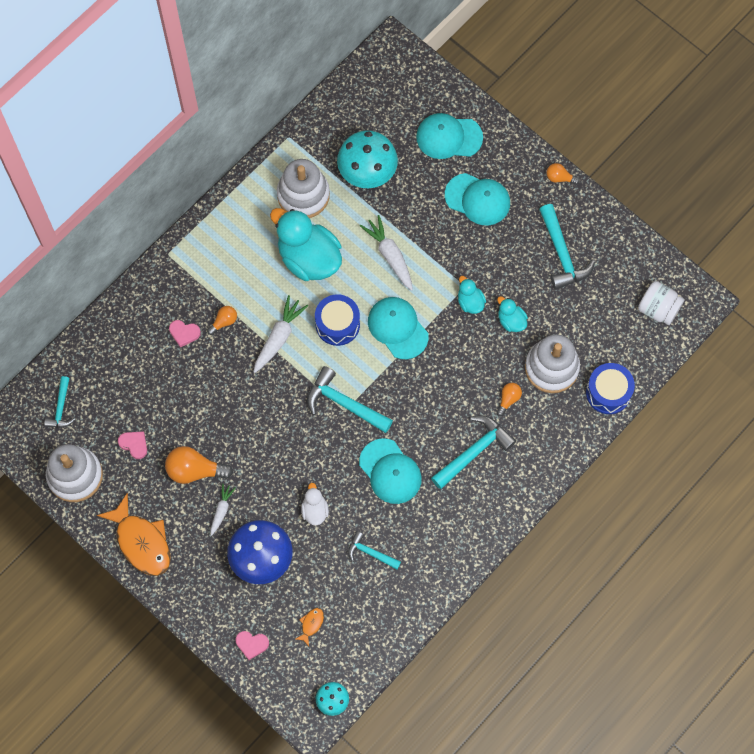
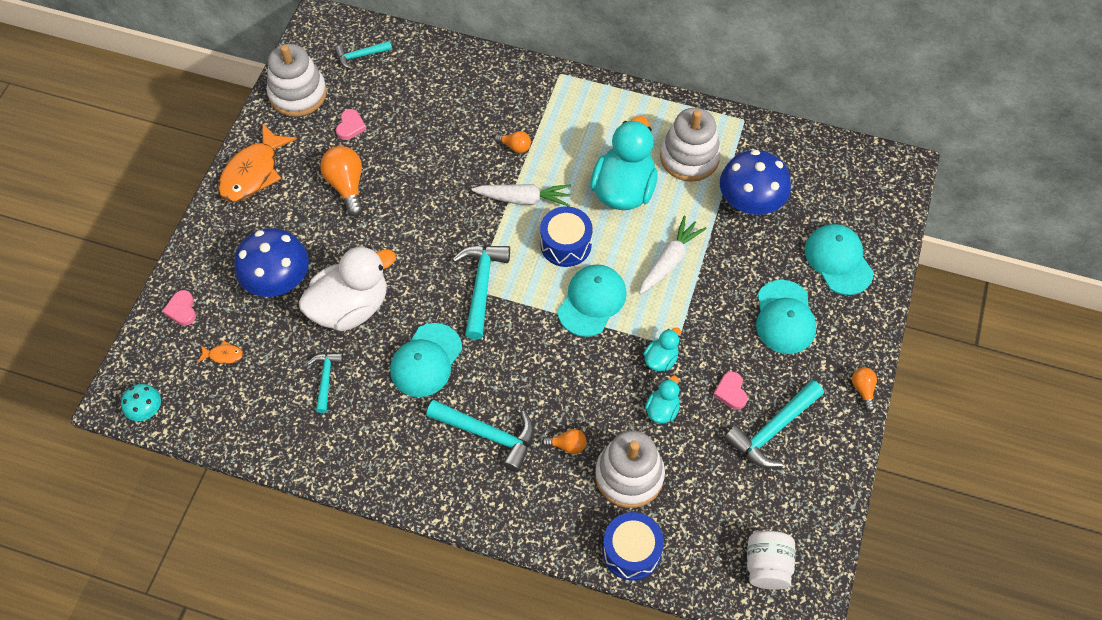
camera: 65 degrees right, 10 degrees down
(184, 333) = (485, 119): pink heart -> pink heart (731, 392)
(221, 510) = (315, 225): white carrot -> none
(314, 510) = (350, 307): white duck -> white duck, size x2.15
(367, 172) = (750, 202): turquoise mushroom -> blue mushroom

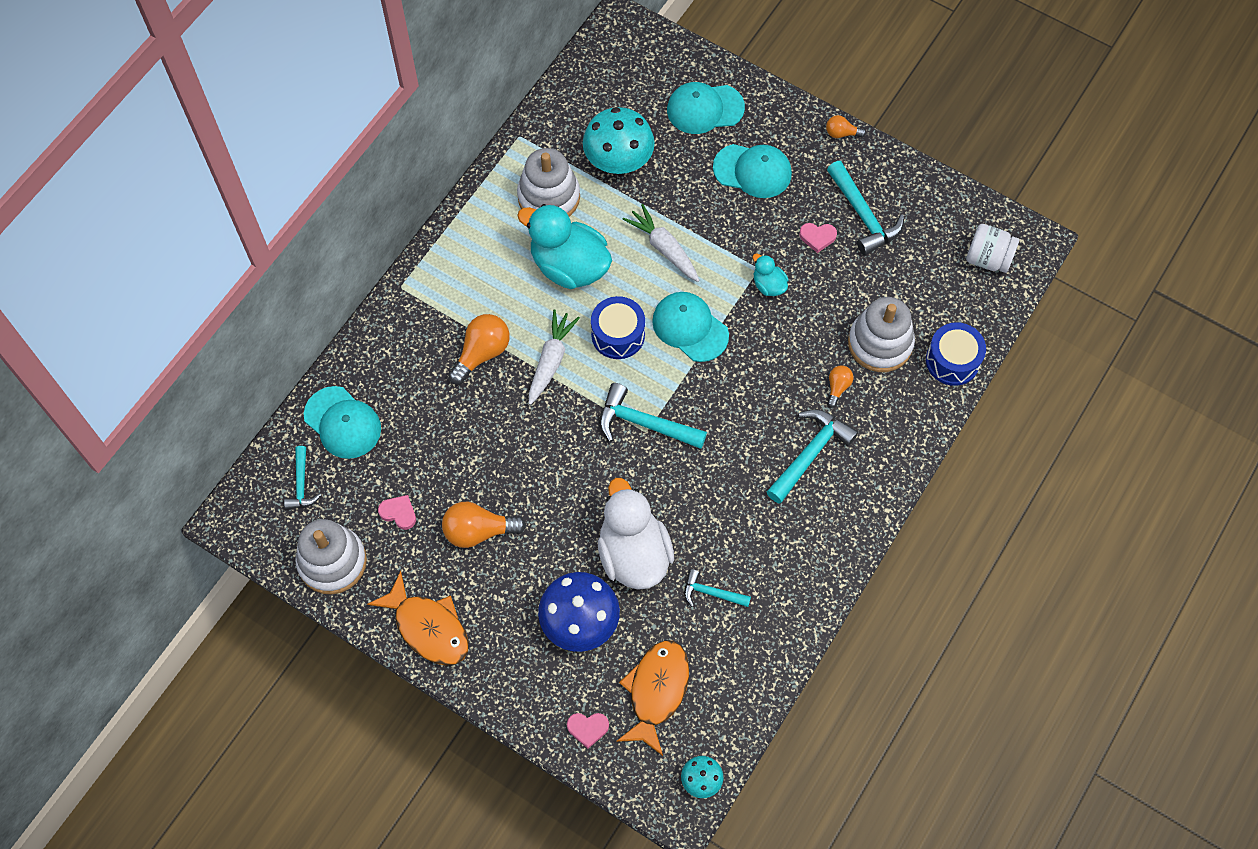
camera: 75 degrees left, 5 degrees up
(223, 355) = (656, 691): orange fish -> orange fish, size x2.33
(426, 360) = (715, 493): turquoise cap -> turquoise cap (342, 423)
(515, 146) = (482, 353): orange light bulb -> orange light bulb, size x1.83
(662, 409) = (821, 298): turquoise duck -> none
(750, 202) = (618, 160): blue mushroom -> turquoise mushroom

